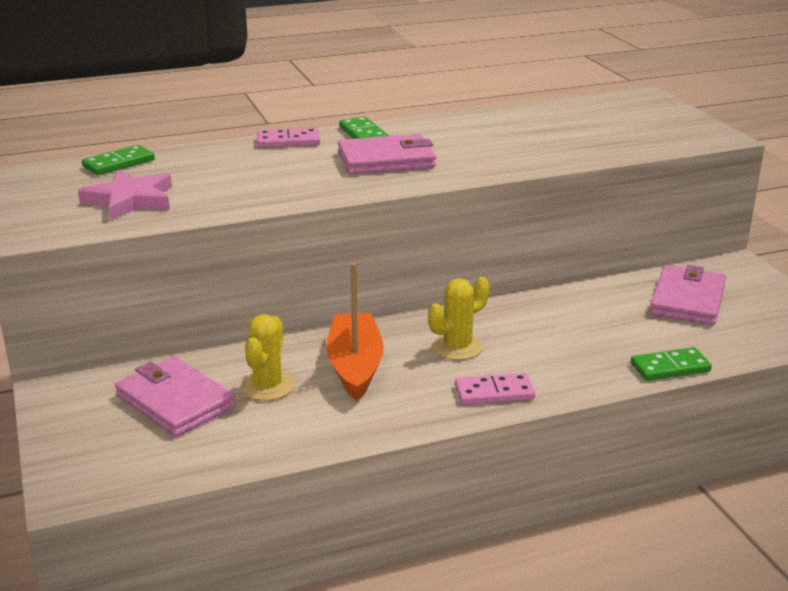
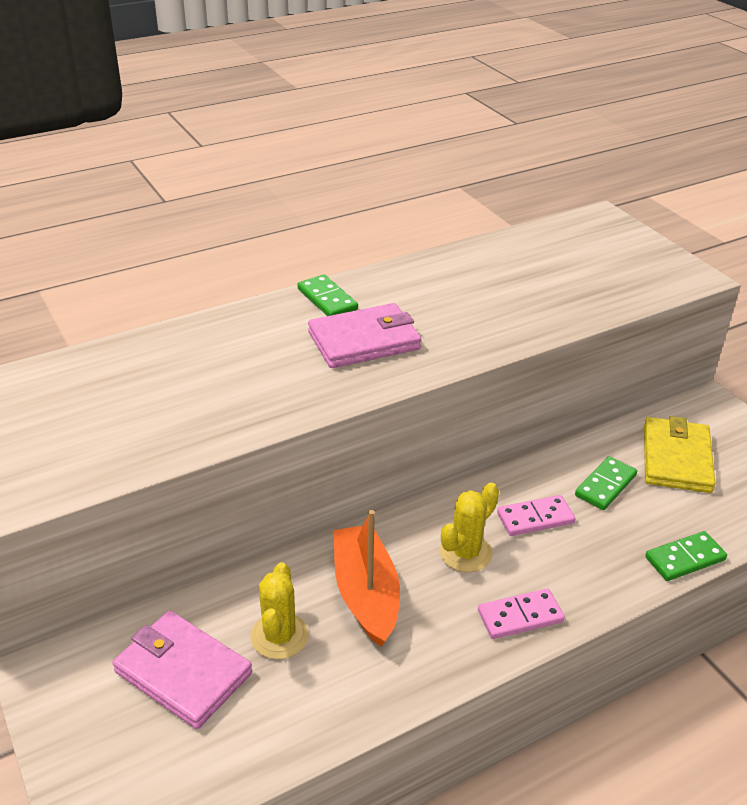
camera: 10 degrees left, 10 degrees up
(119, 163) = (64, 371): green domino -> green domino (605, 485)
(130, 200) = (94, 434): pink star -> none
(288, 141) = (248, 317): pink domino -> pink domino (535, 518)
(687, 300) = (676, 458): pink wallet -> yellow wallet

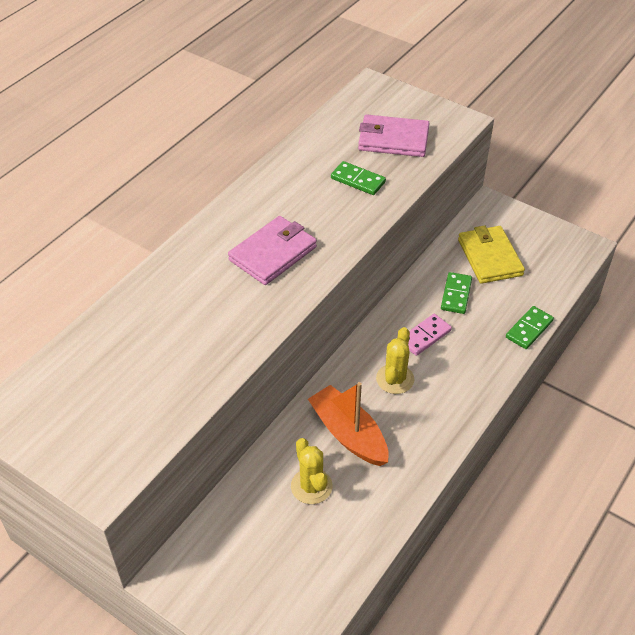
camera: 25 degrees left, 10 degrees up
(183, 672) = (265, 537): pink wallet -> pink wallet (393, 139)
(327, 299) = (222, 226): green domino -> green domino (358, 180)
(520, 616) = (452, 409): pink domino -> none

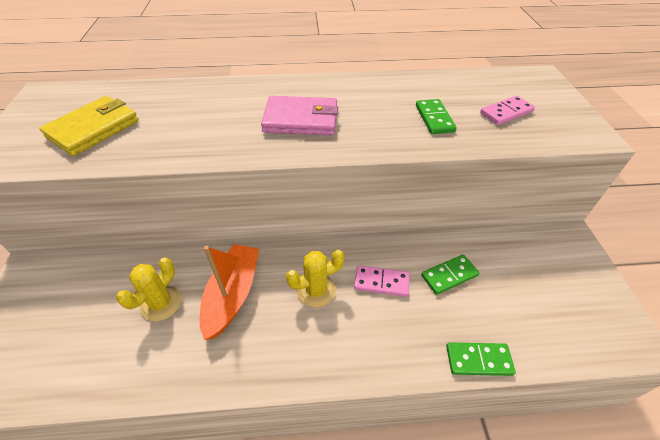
camera: 50 degrees right, 0 degrees up
(393, 139) = (506, 112): pink wallet -> pink domino
(489, 257) = (518, 273): yellow wallet -> yellow wallet (93, 129)

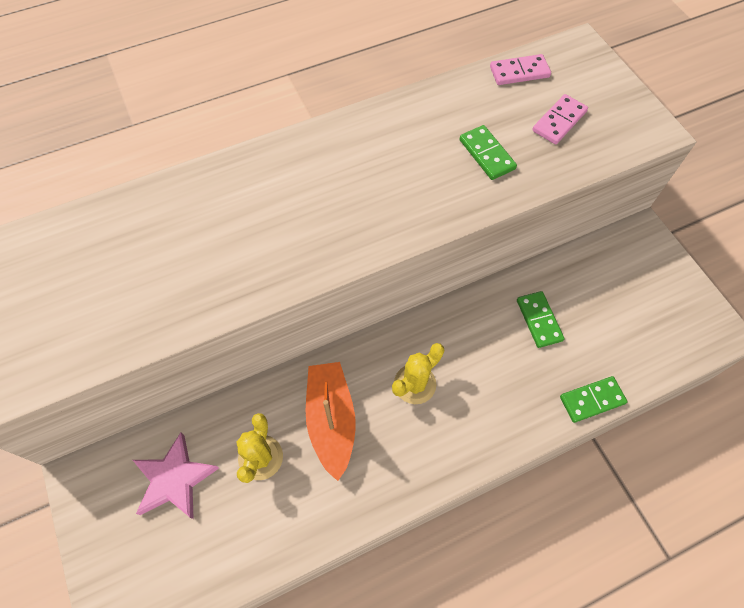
camera: 20 degrees left, 15 degrees up
(88, 296) = (175, 479): none -> pink star
(93, 129) = (97, 294): yellow wallet -> none
(301, 120) = (340, 202): pink wallet -> none
(381, 282) = (476, 351): pink domino -> pink domino (519, 72)
(449, 276) = (539, 320): green domino -> green domino turned 60 degrees counterclockwise

